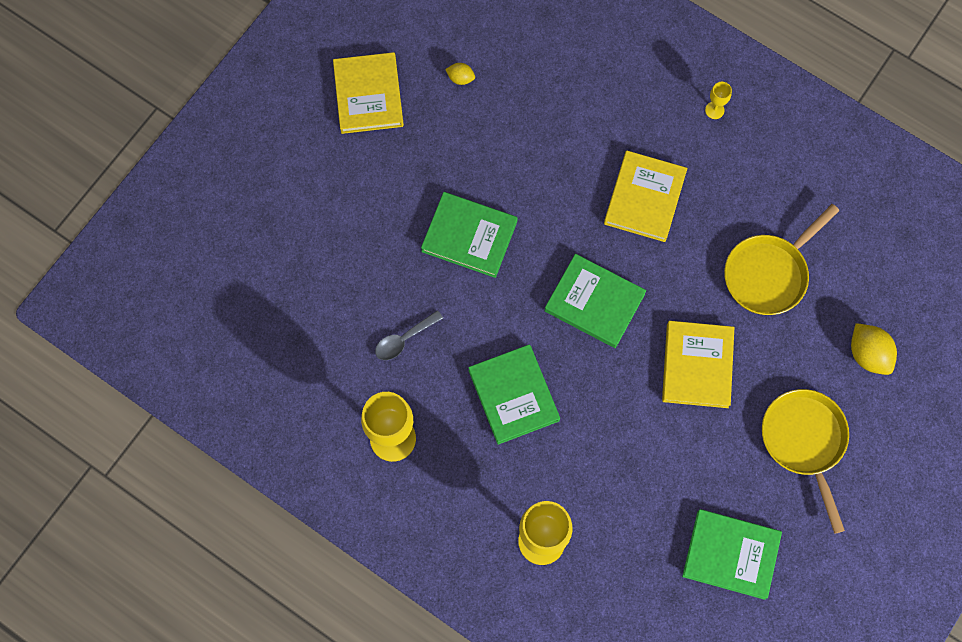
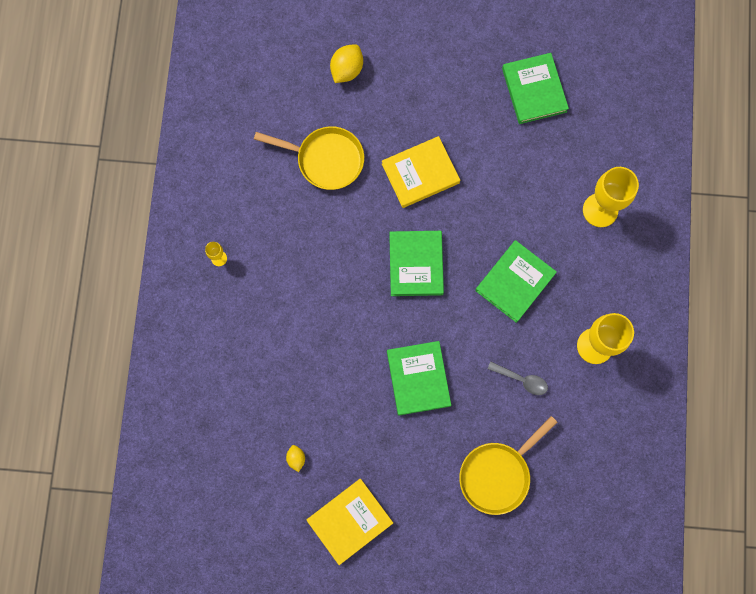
camera: 120 degrees left, 5 degrees up
(644, 198) = (317, 271): yellow book -> none
(804, 441) = (431, 81): yellow pan -> yellow pan (497, 474)

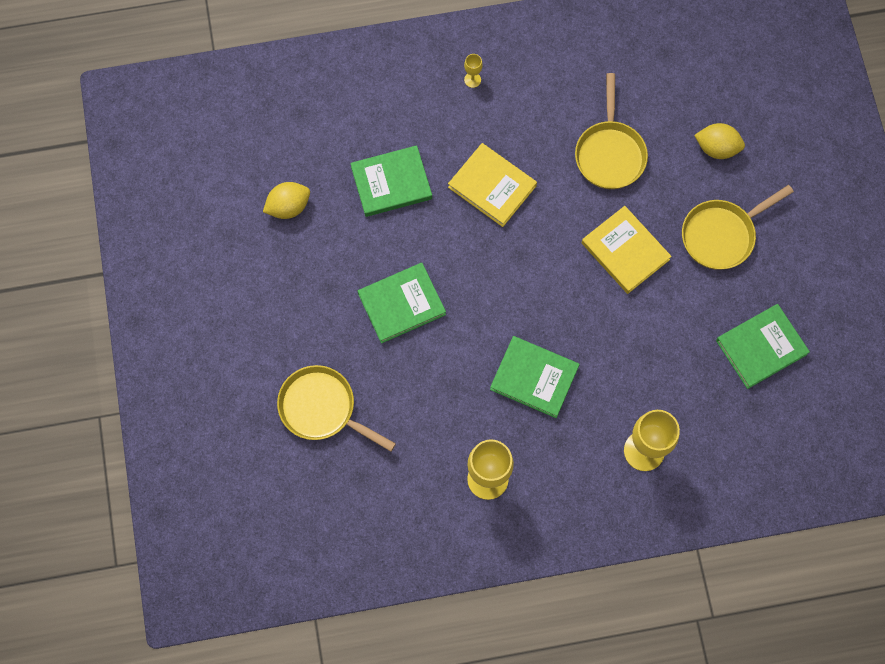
camera: 75 degrees right, 5 degrees down
(296, 458) = (288, 207): yellow lemon -> yellow lemon, size x1.81
(350, 521) = (238, 274): yellow book -> yellow book (492, 186)
(416, 264) = (523, 271): green book -> green book (391, 183)
(427, 90) = (721, 235): none -> yellow pan
(522, 380) = (429, 410): grey spoon -> none

